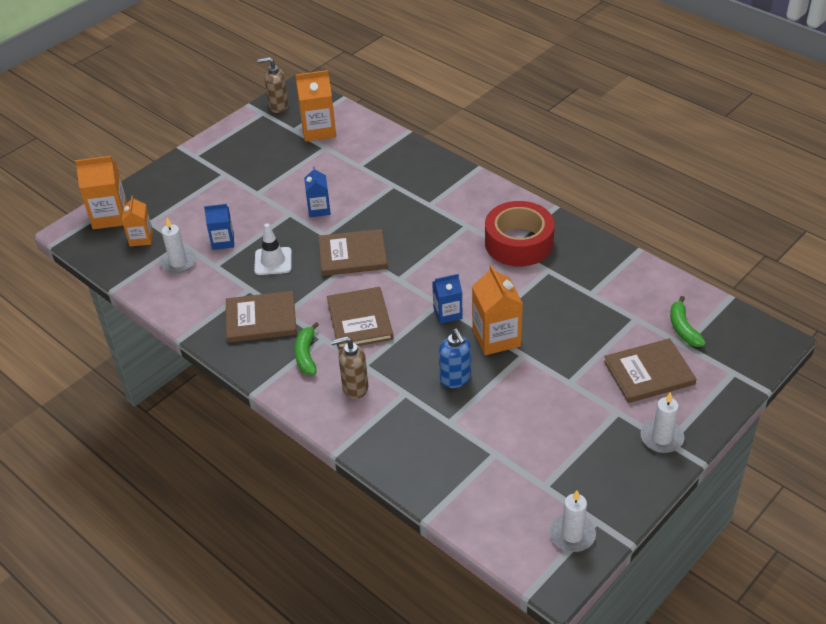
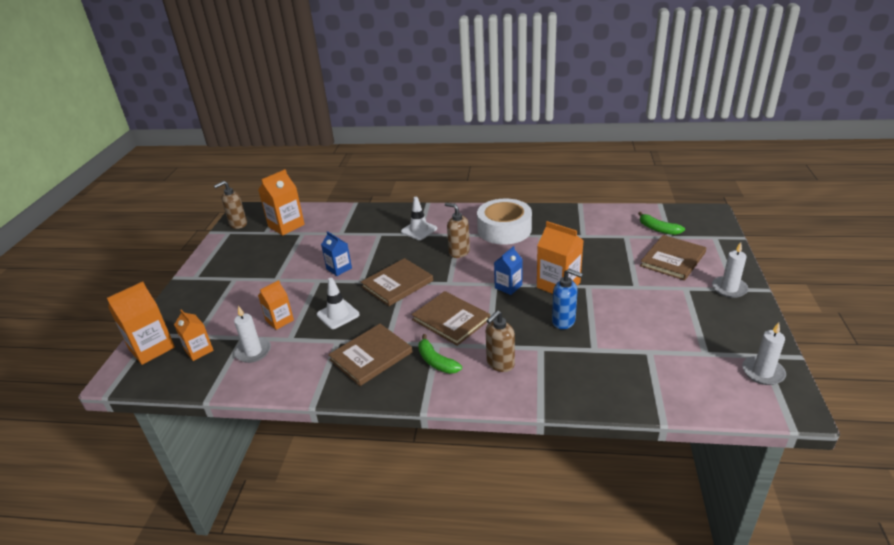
camera: 35 degrees left, 10 degrees down
(223, 241) = (279, 320): blue carton -> orange carton
(434, 200) = (419, 230): none -> white traffic cone
(444, 248) = (459, 252): none -> brown soap dispenser
(519, 243) = (504, 229): red tape -> white tape

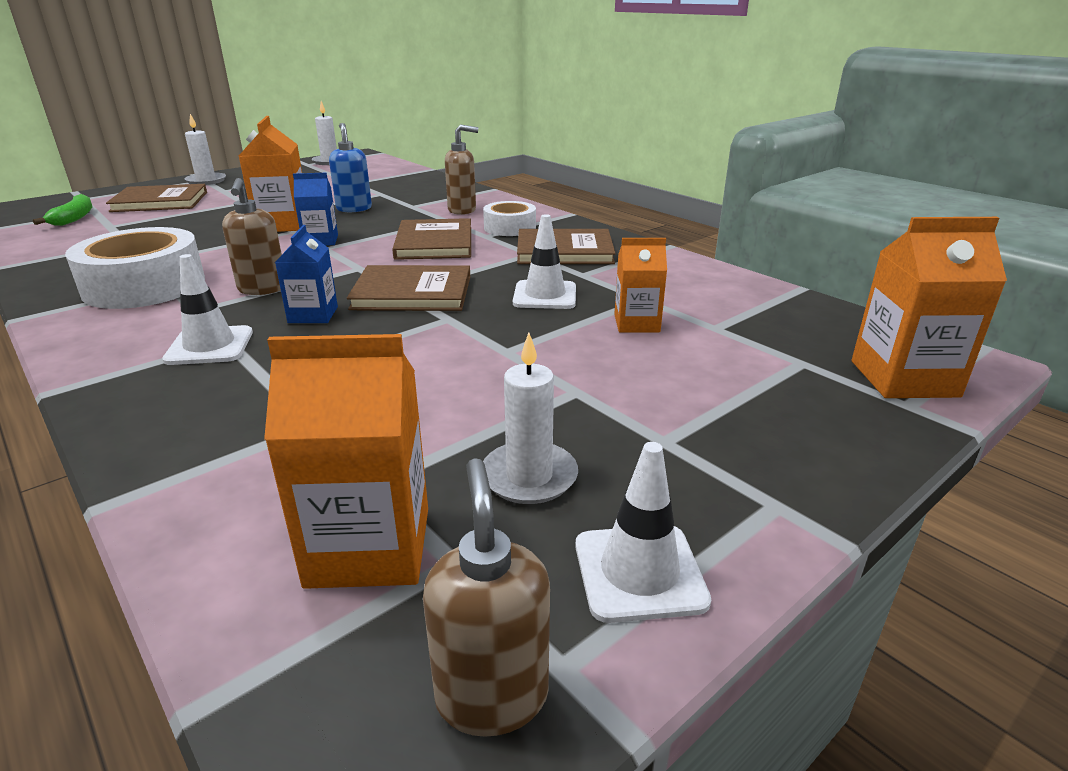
camera: 140 degrees left, 5 degrees down
(199, 350) = (802, 339): orange carton -> none
(222, 249) = (639, 572): none -> white traffic cone
(238, 224) = (492, 696): brown soap dispenser -> brown soap dispenser turned 105 degrees counterclockwise
(253, 352) = (709, 305): white candle -> white candle (529, 476)
(339, 268) = (445, 352): blue carton -> blue carton (313, 315)
(436, 361) = (510, 228): green banana -> white tape

